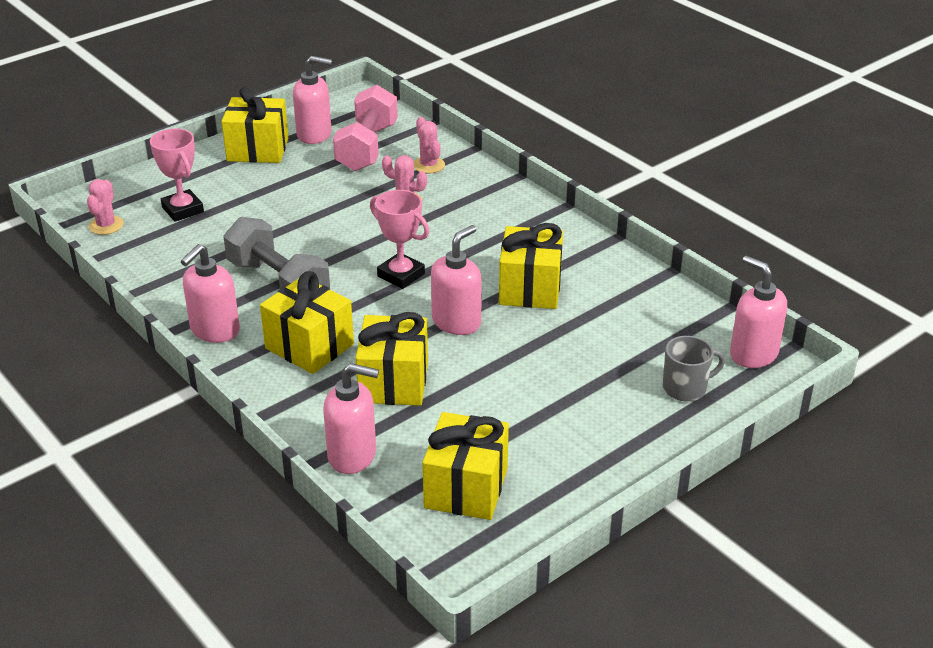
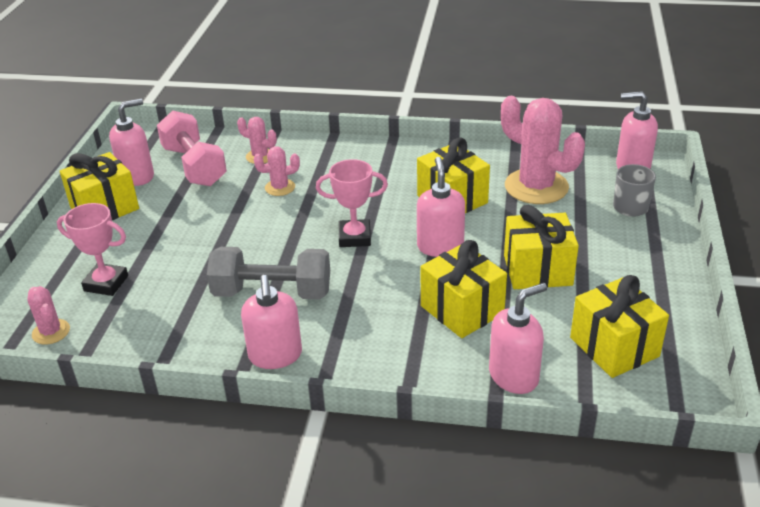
camera: 40 degrees left, 0 degrees up
(309, 346) = (366, 322): yellow gift -> yellow gift (537, 270)
(624, 320) = (536, 187): none -> pink cactus

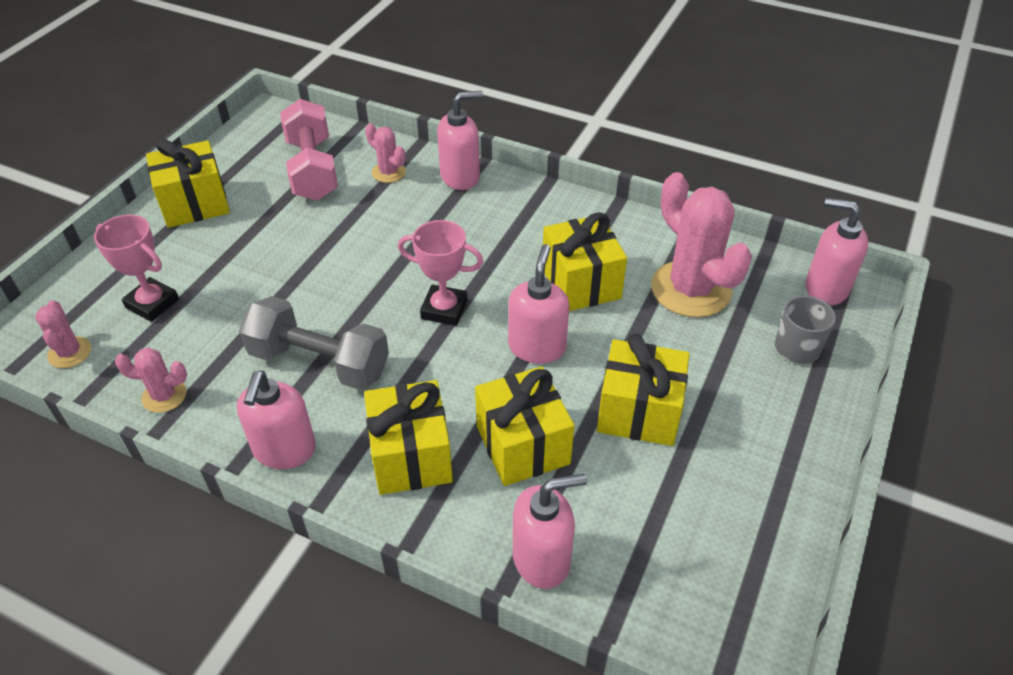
camera: 15 degrees right, 10 degrees up
(137, 176) = (247, 169): pink soap dispenser -> pink soap dispenser (460, 177)
(280, 187) = (391, 220): pink cactus -> pink cactus (164, 396)
(614, 347) = (684, 552): yellow gift -> yellow gift (411, 456)

